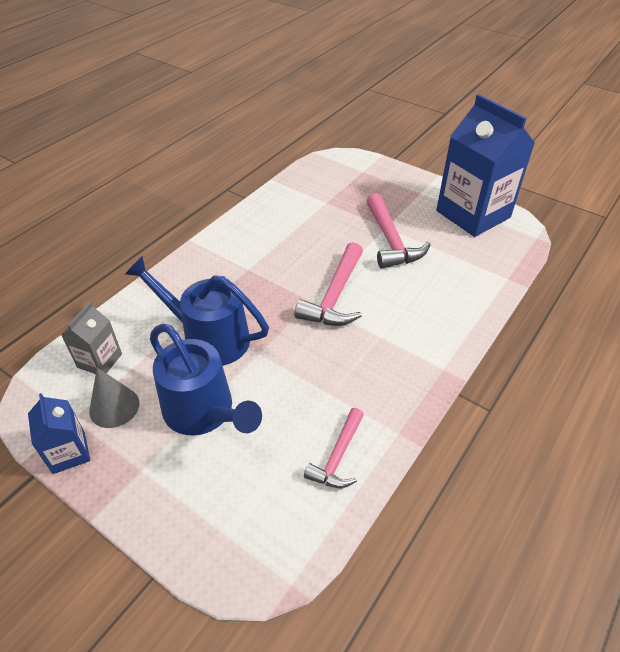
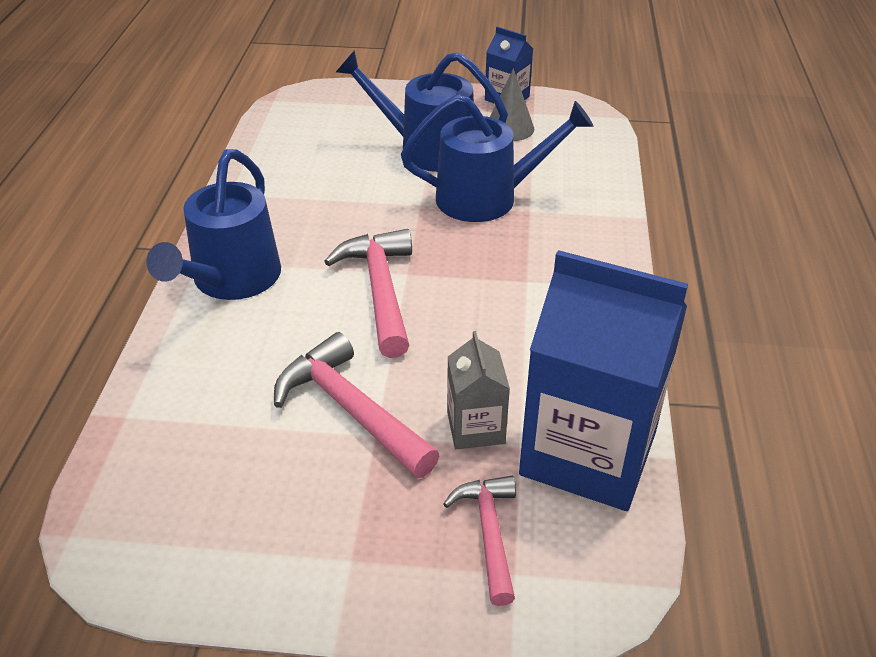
camera: 150 degrees right, 5 degrees down
(99, 360) = (569, 148): grey carton -> grey carton (475, 427)
(338, 456) = (279, 162): pink hammer -> pink hammer (489, 533)
(425, 341) = (231, 280): none -> blue watering can
(473, 214) = (215, 544): blue carton -> blue carton (588, 453)

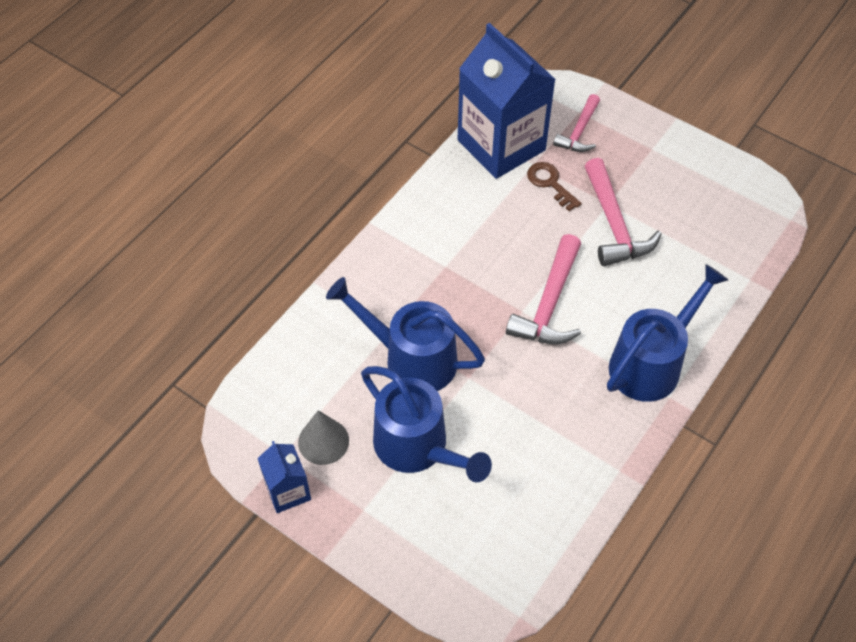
camera: 150 degrees left, 15 degrees up
(475, 427) = (550, 183): grey carton -> brown key

